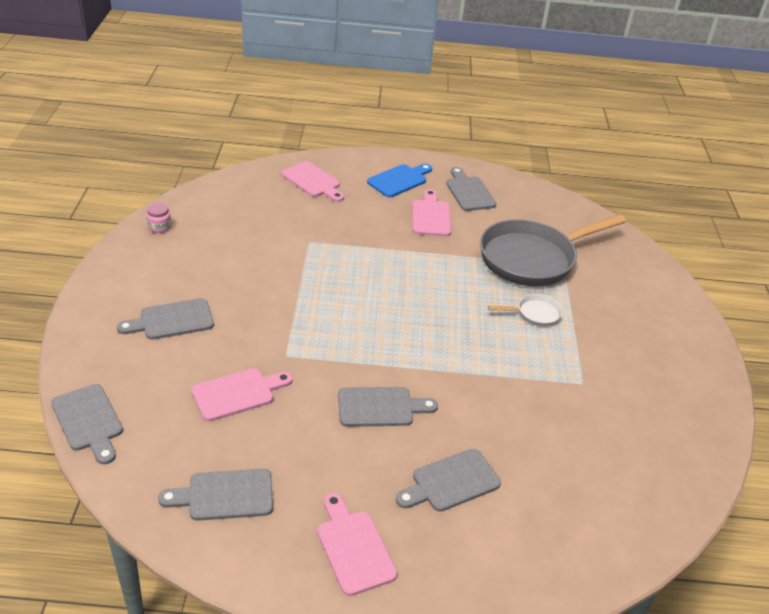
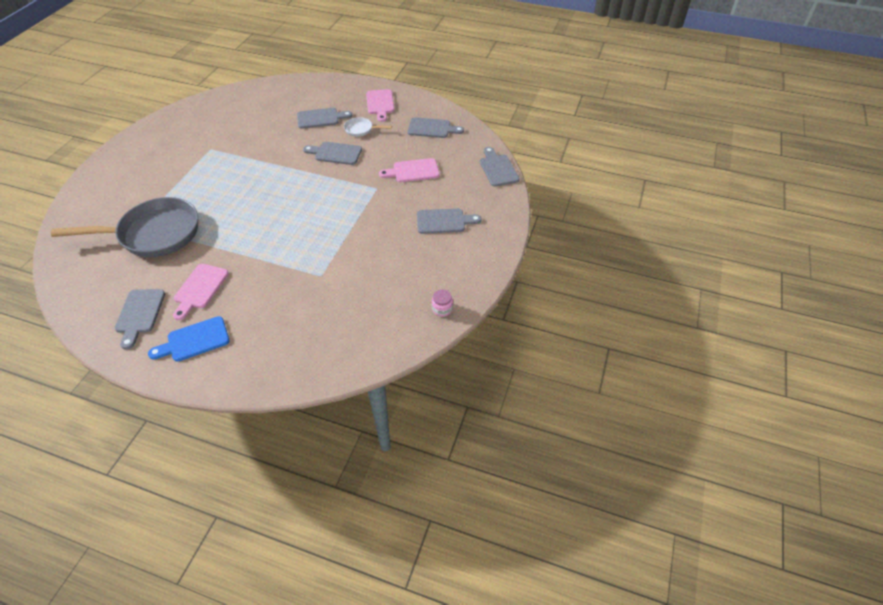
camera: 160 degrees left, 10 degrees up
(313, 181) = (281, 350): pink cutting board -> none
(535, 314) = (196, 192): white pan -> white pan (361, 130)

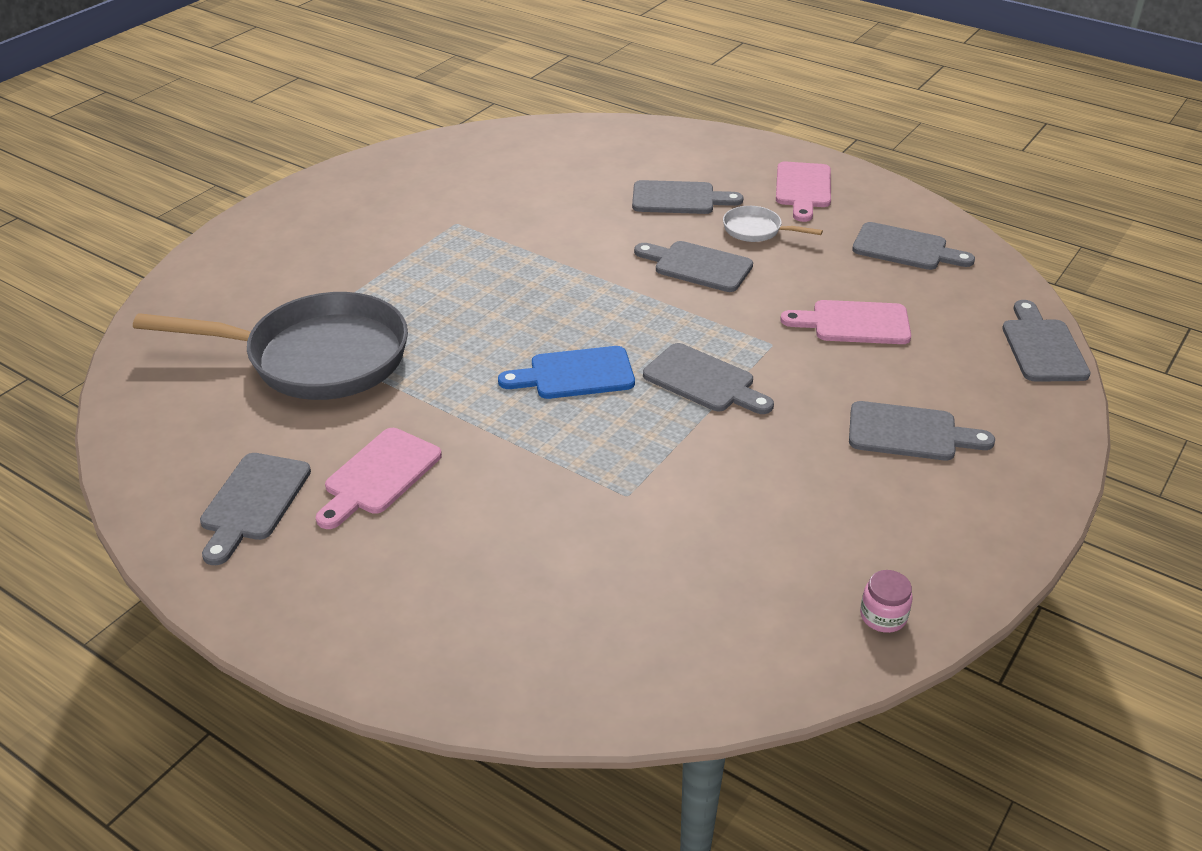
camera: 15 degrees right, 10 degrees down
(194, 340) = (345, 575): blue cutting board -> blue cutting board (575, 374)
(347, 212) = (704, 381): none -> grey cutting board

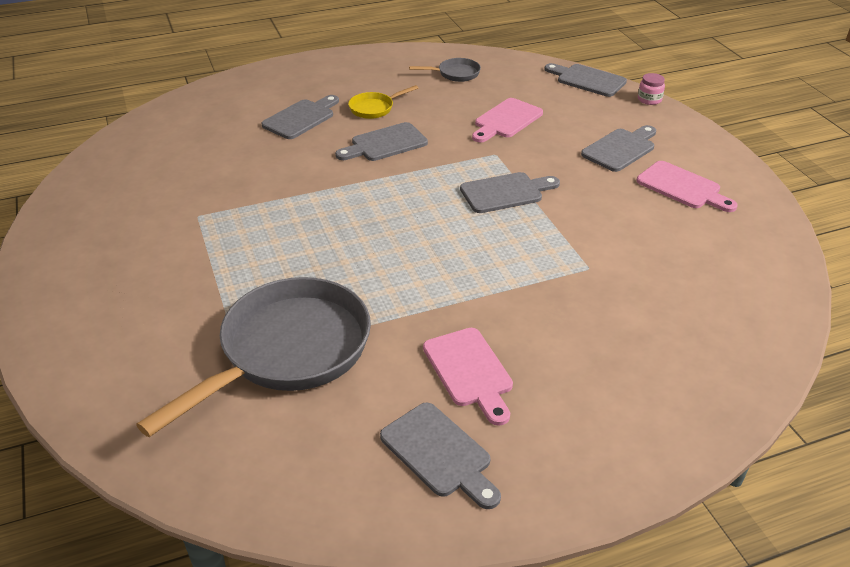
camera: 55 degrees left, 0 degrees up
(575, 374) = (445, 238): blue cutting board -> none
(756, 230) = (374, 108): white pan -> yellow pan
(803, 189) = (352, 75): pink cutting board -> pink cutting board (682, 187)
(883, 616) = (761, 225): pink jar -> pink jar (649, 99)
(905, 248) = (455, 74): grey cutting board -> grey pan

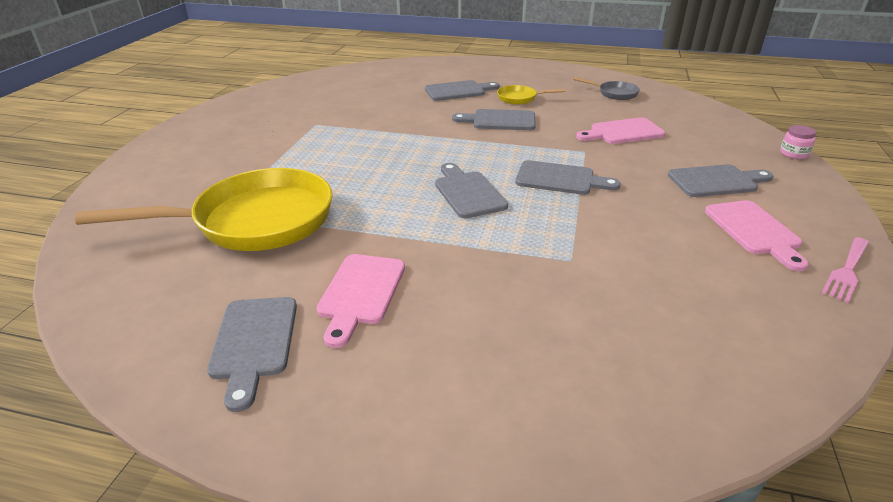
camera: 35 degrees right, 5 degrees down
(287, 352) = (254, 221): grey pan -> yellow pan
(587, 80) = (739, 125): grey cutting board -> grey cutting board (468, 192)
(759, 199) = (847, 271): none -> pink fork

